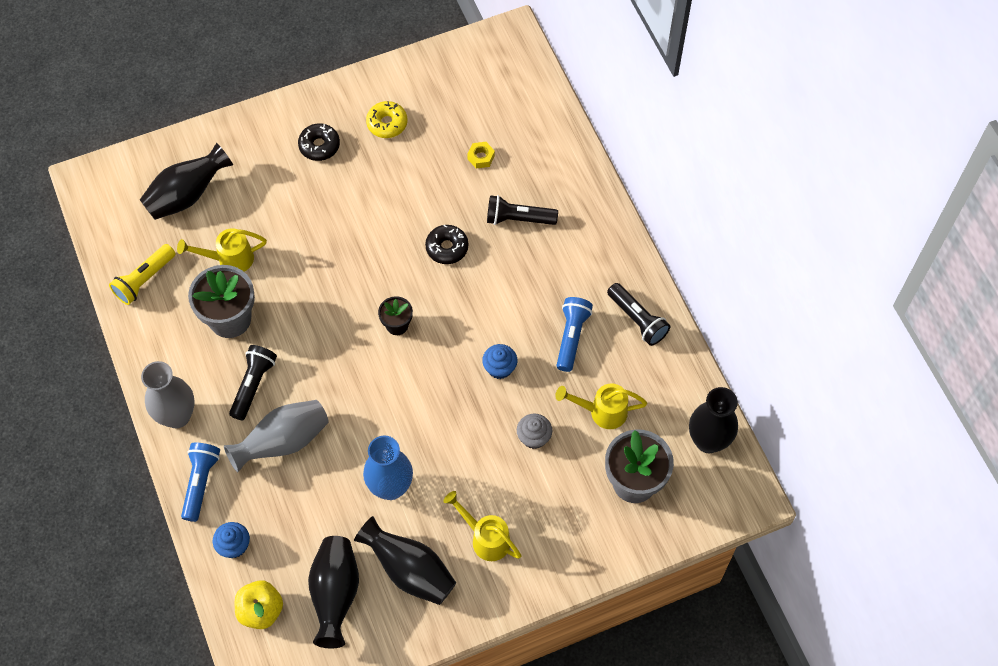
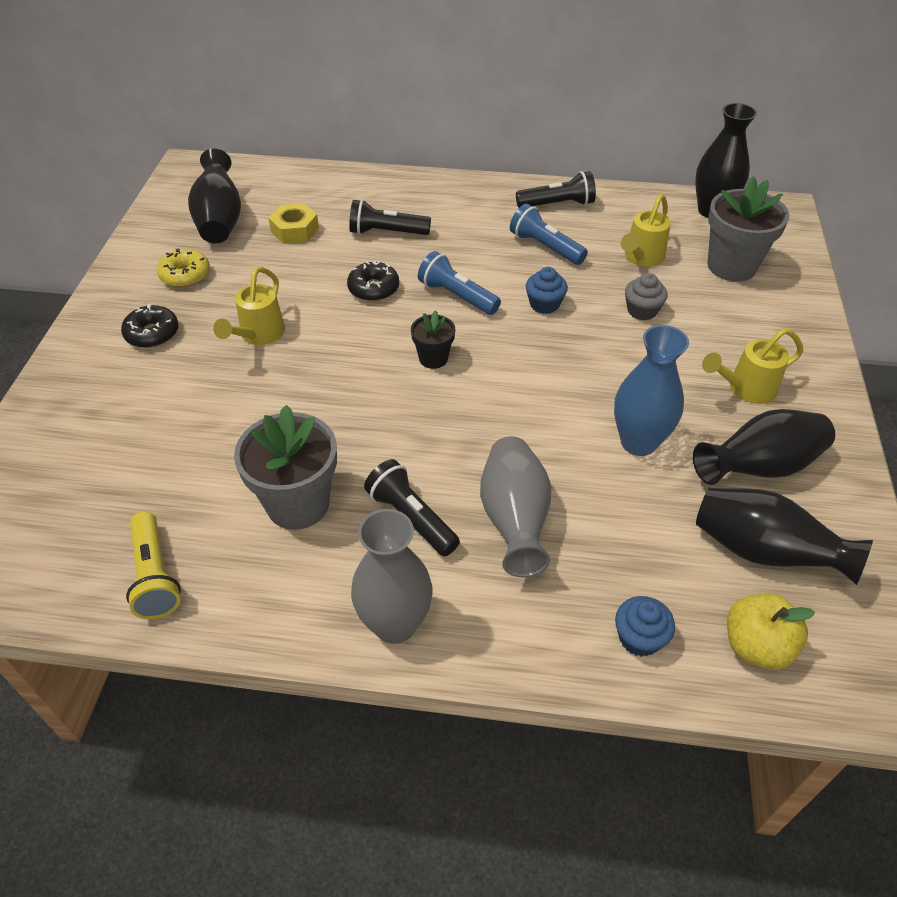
camera: 60 degrees left, 15 degrees down
(187, 195) = (82, 476): black vase -> black vase (220, 220)
(200, 483) = (518, 639): blue flashlight -> blue flashlight (457, 296)
(229, 259) = (213, 471): yellow watering can -> yellow watering can (258, 336)
(481, 157) = (295, 230): yellow nut -> yellow nut, size x1.50
(518, 219) = (386, 232): black flashlight -> black flashlight turned 60 degrees clockwise

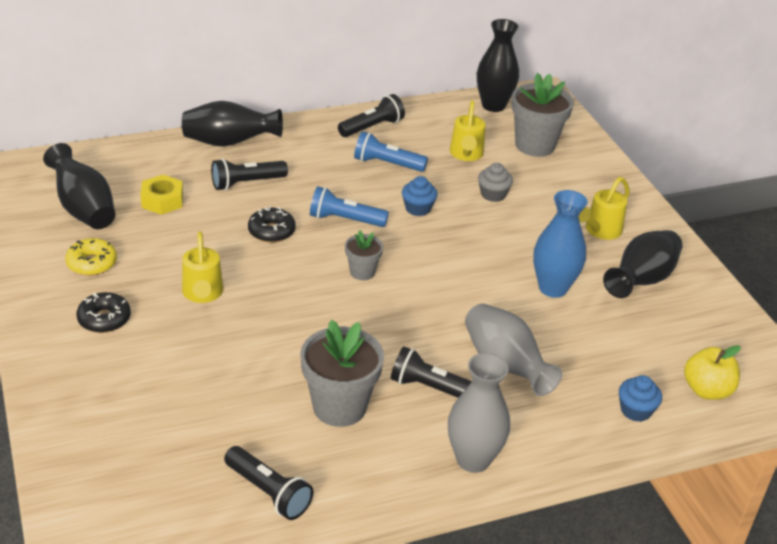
camera: 30 degrees left, 10 degrees down
(155, 576) = (269, 492): yellow flashlight -> black flashlight
(433, 358) = (362, 272): black flower pot -> grey flower pot
(763, 552) = (676, 333): black vase -> black vase (229, 143)

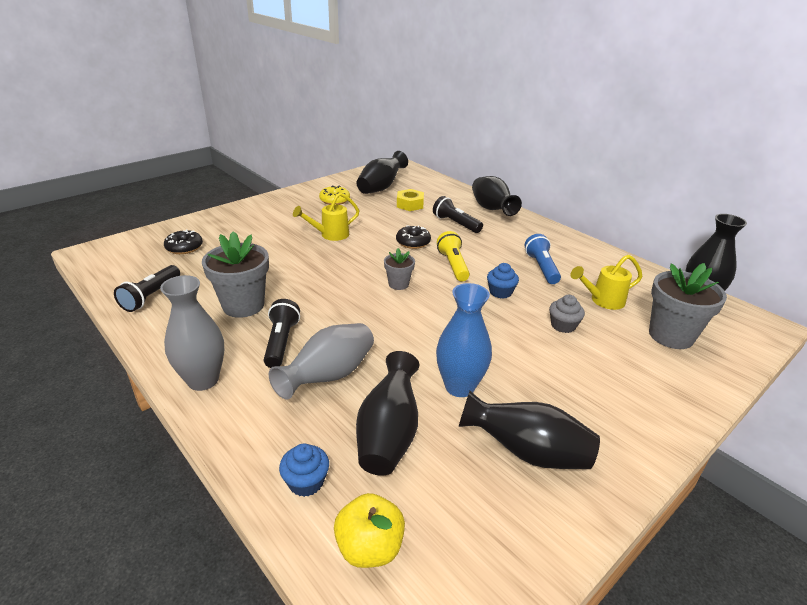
camera: 70 degrees right, 5 degrees down
(104, 319) = (288, 214): black donut -> black donut (184, 247)
(345, 220) = (453, 265): blue flashlight -> yellow flashlight
(372, 127) = (580, 252): black flashlight -> none
(597, 348) = (389, 434): none -> black vase
(599, 231) = (581, 404): yellow watering can -> none

